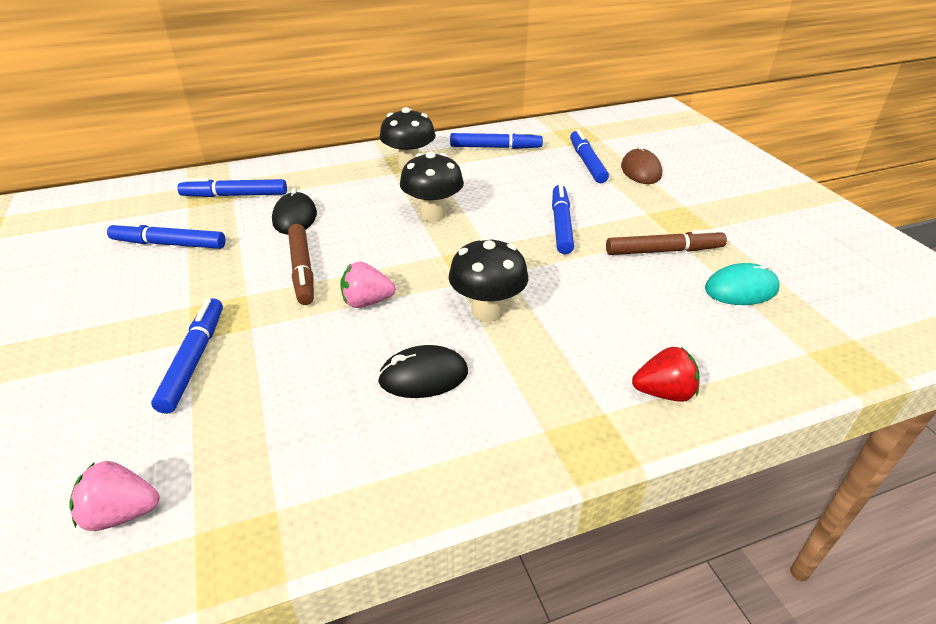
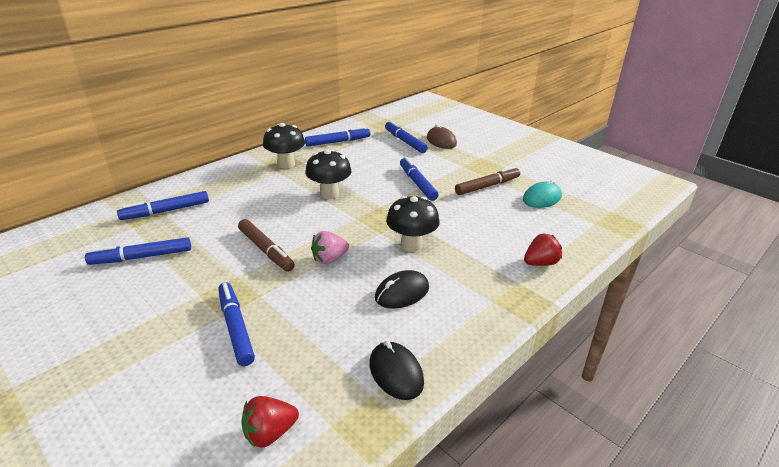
camera: 25 degrees left, 5 degrees down
(122, 513) = (270, 433): pink strawberry -> red strawberry
(295, 217) = (229, 217): black mouse -> black mouse (396, 373)

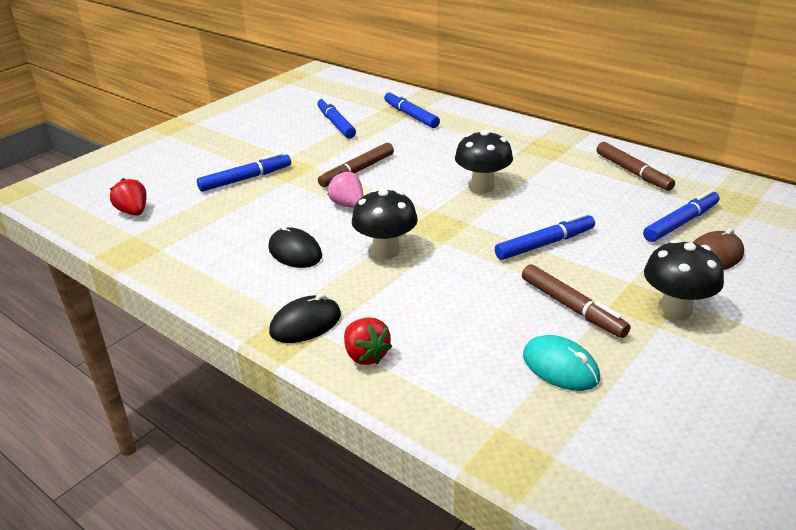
camera: 85 degrees right, 0 degrees up
(286, 164) = (541, 151): black mushroom -> black mushroom (675, 310)
(338, 142) = (633, 172): blue marker -> brown marker
(396, 373) = (182, 258): black mouse -> black mouse (305, 324)

